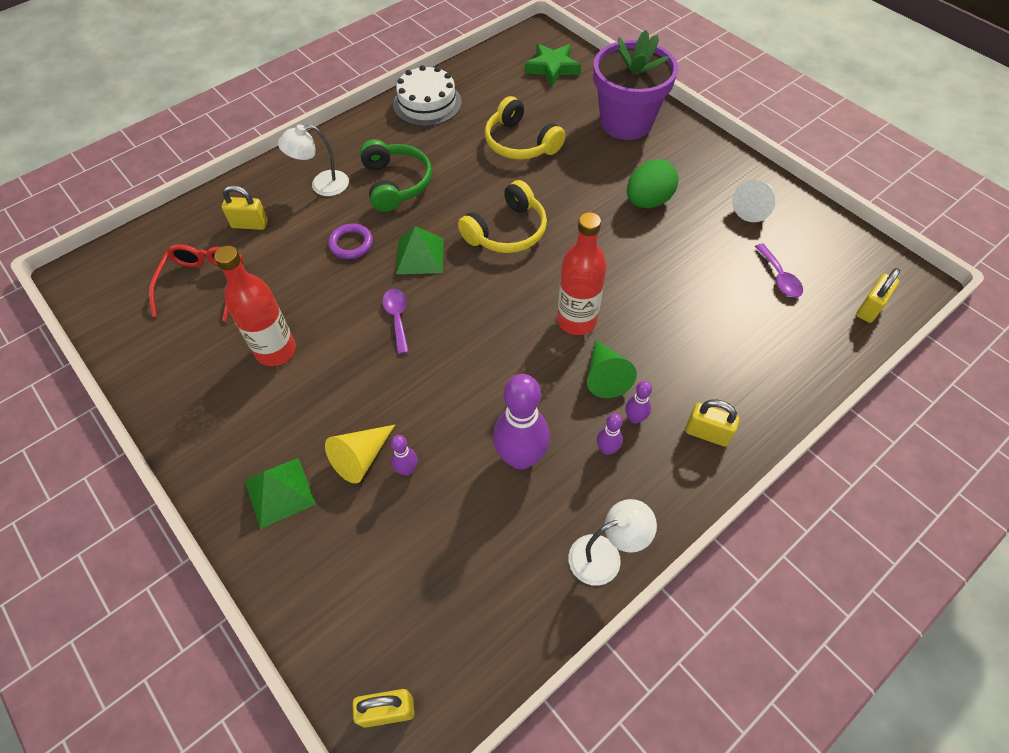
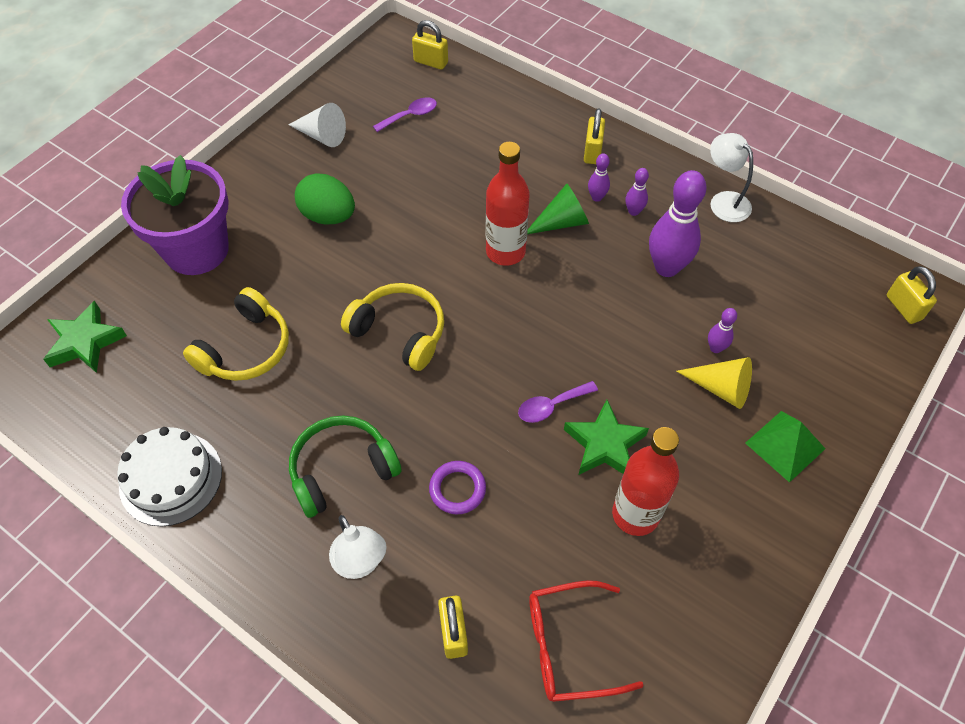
camera: 105 degrees left, 0 degrees up
(345, 346) = (604, 444): none -> green star
(420, 256) = (457, 408): green pyramid -> none

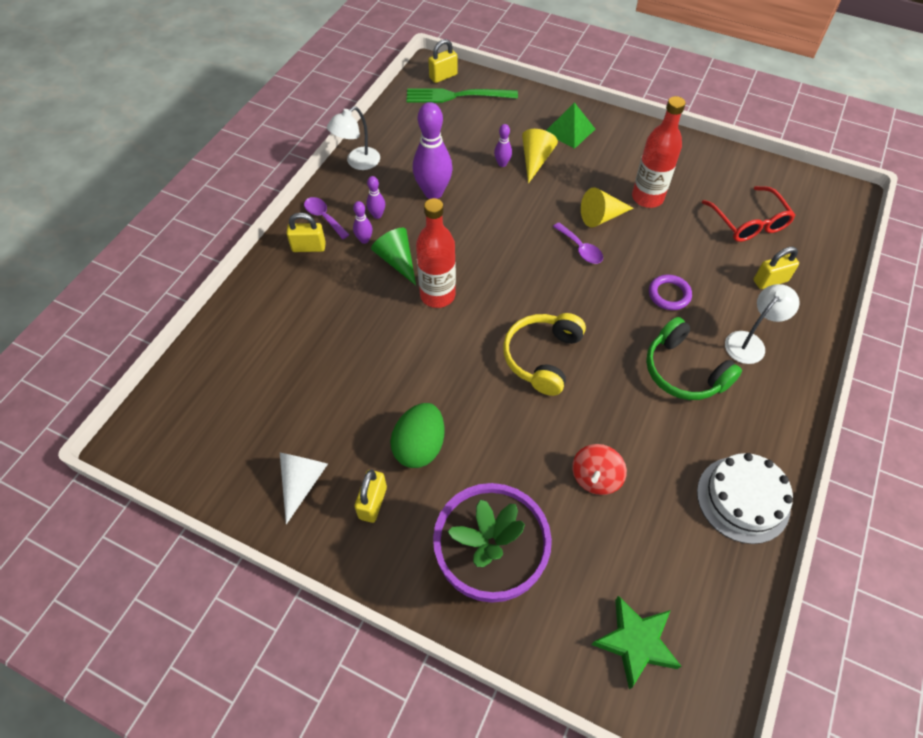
camera: 100 degrees left, 0 degrees up
(246, 348) = (595, 477): yellow headphones -> red spinning top
(410, 116) = (266, 401): purple spoon -> purple spoon (324, 217)
(431, 62) = (177, 397): yellow padlock -> yellow padlock (373, 503)
(604, 444) = (601, 217): green star -> yellow cone
(859, 316) = (456, 96): none -> green fork

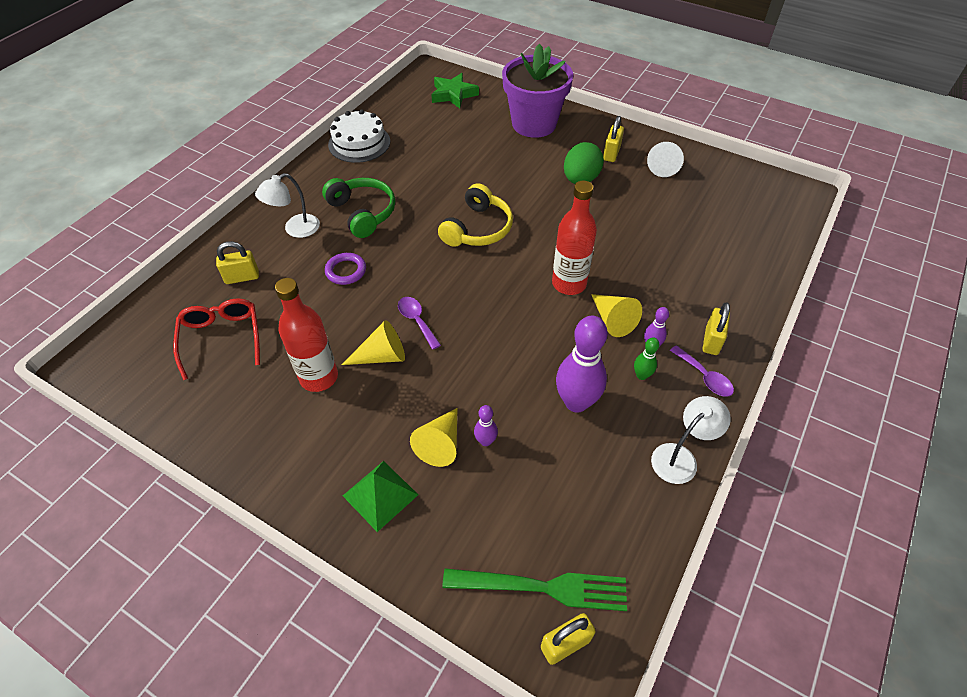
camera: 175 degrees left, 5 degrees down
(308, 247) = (711, 341): yellow padlock -> yellow padlock turned 75 degrees counterclockwise
(377, 215) = (641, 375): purple bowling pin -> green bowling pin
(397, 260) = (612, 320): green cone -> yellow cone
(595, 477) = (455, 157): red spinning top -> none

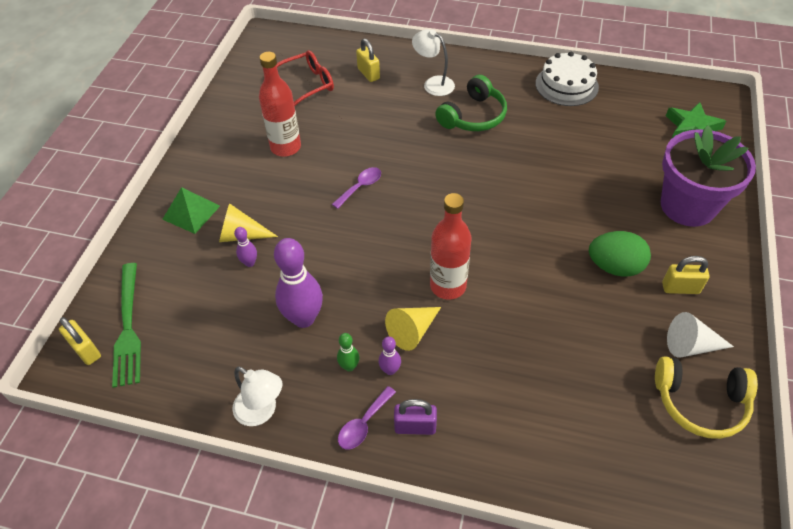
camera: 75 degrees right, 0 degrees up
(346, 271) = (399, 127): purple ring -> none
(382, 356) = (316, 176): yellow cone -> none
(477, 228) = (492, 199): yellow headphones -> yellow headphones (700, 402)
(711, 341) = (415, 426): yellow padlock -> purple padlock

